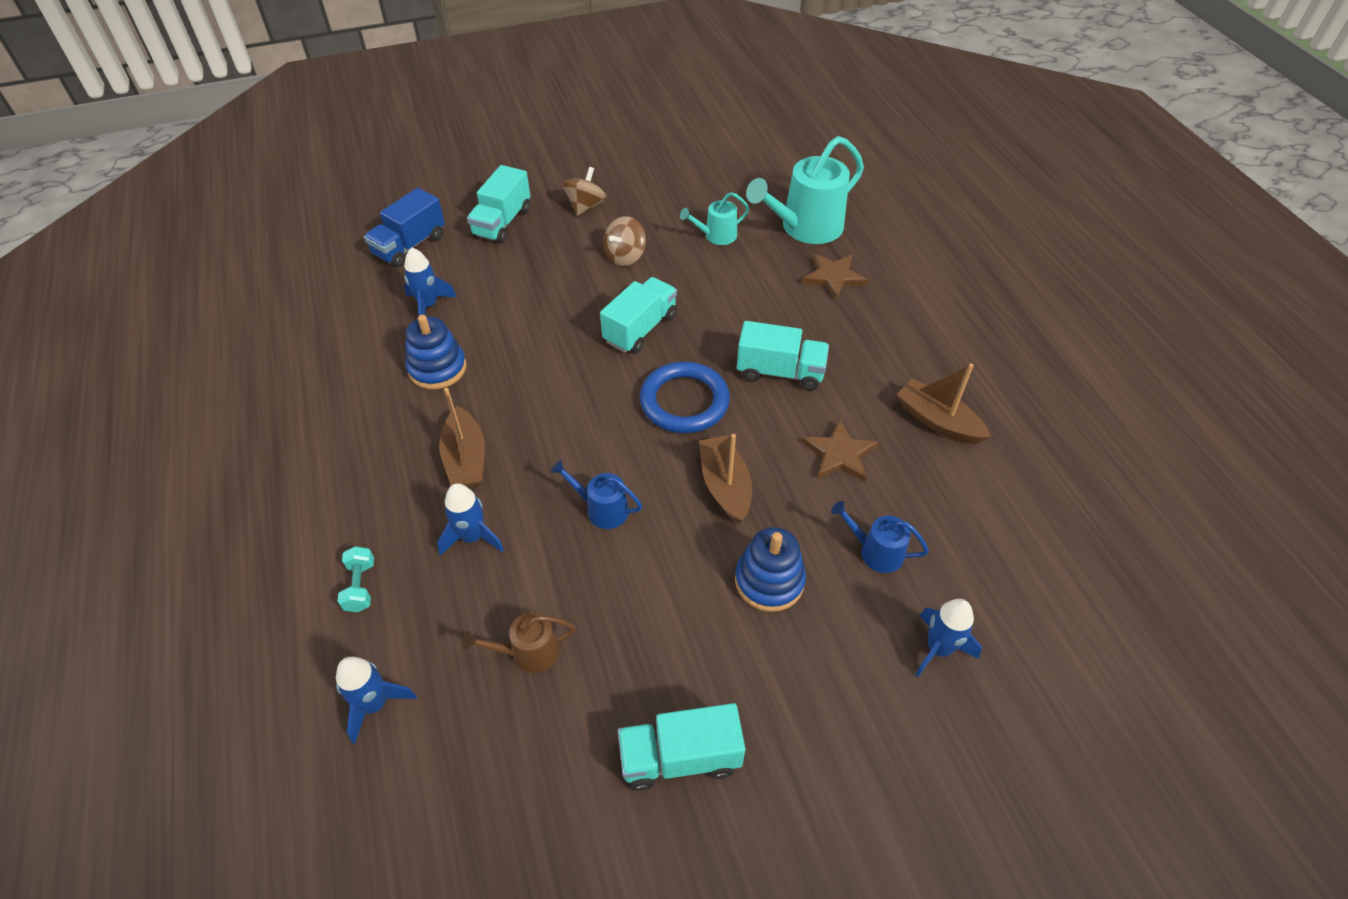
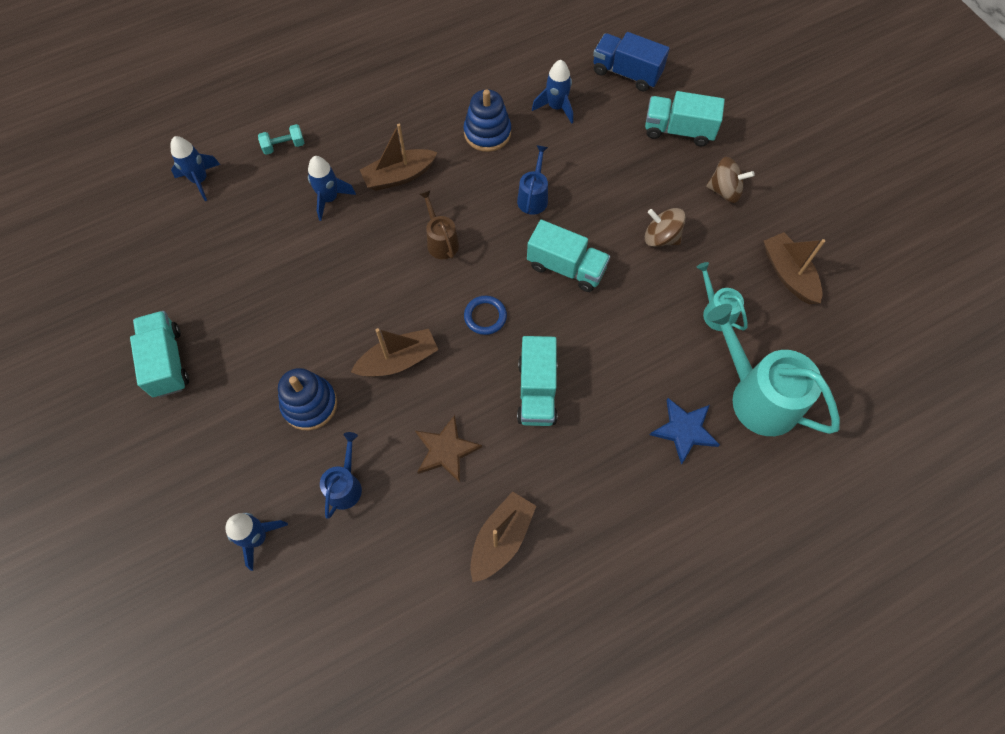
camera: 80 degrees right, 15 degrees up
(529, 653) = (240, 255): brown watering can -> brown watering can (441, 241)
(602, 509) = (364, 276): blue watering can -> blue watering can (533, 197)
(684, 401) = (485, 316): blue ring -> blue ring, size x0.54
(688, 186) = (788, 274): none -> brown boat
(833, 277) = (684, 430): brown star -> blue star

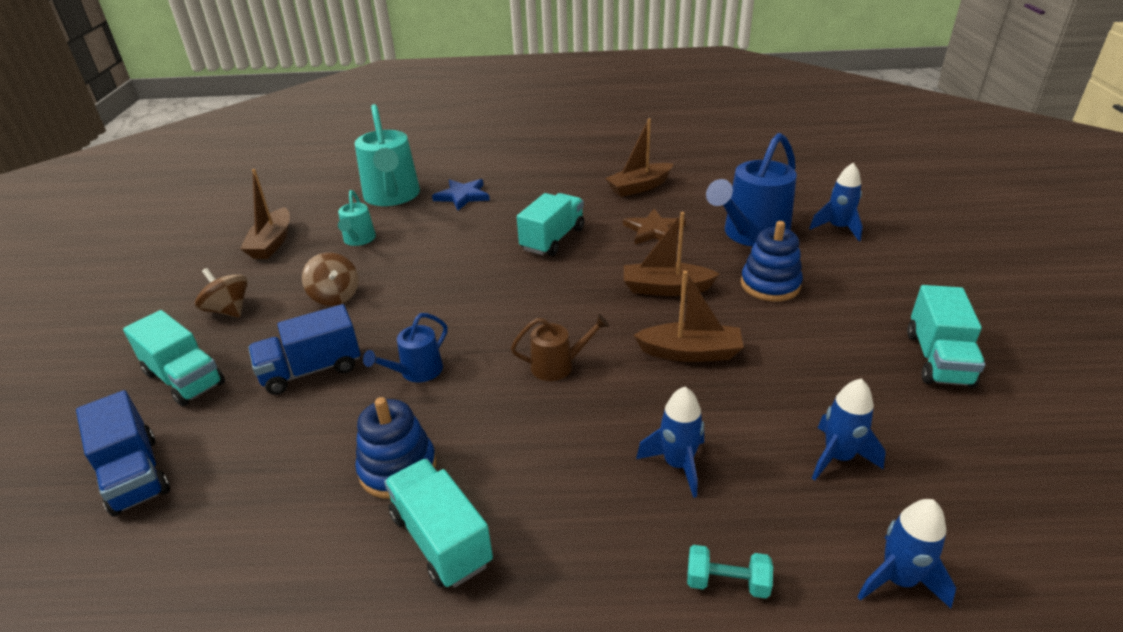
camera: 150 degrees left, 30 degrees down
(345, 486) = (751, 234): blue watering can -> blue watering can, size x1.95
(399, 176) = (561, 458): brown boat -> brown boat (690, 352)
(441, 241) = (558, 366): brown watering can -> brown watering can turned 105 degrees counterclockwise
(485, 316) = (558, 293): blue ring -> none
(556, 107) = (276, 466): blue rocket -> blue rocket (838, 457)
(566, 267) = (447, 303): turquoise truck -> turquoise truck (441, 539)
(604, 169) = (311, 370): none -> blue truck

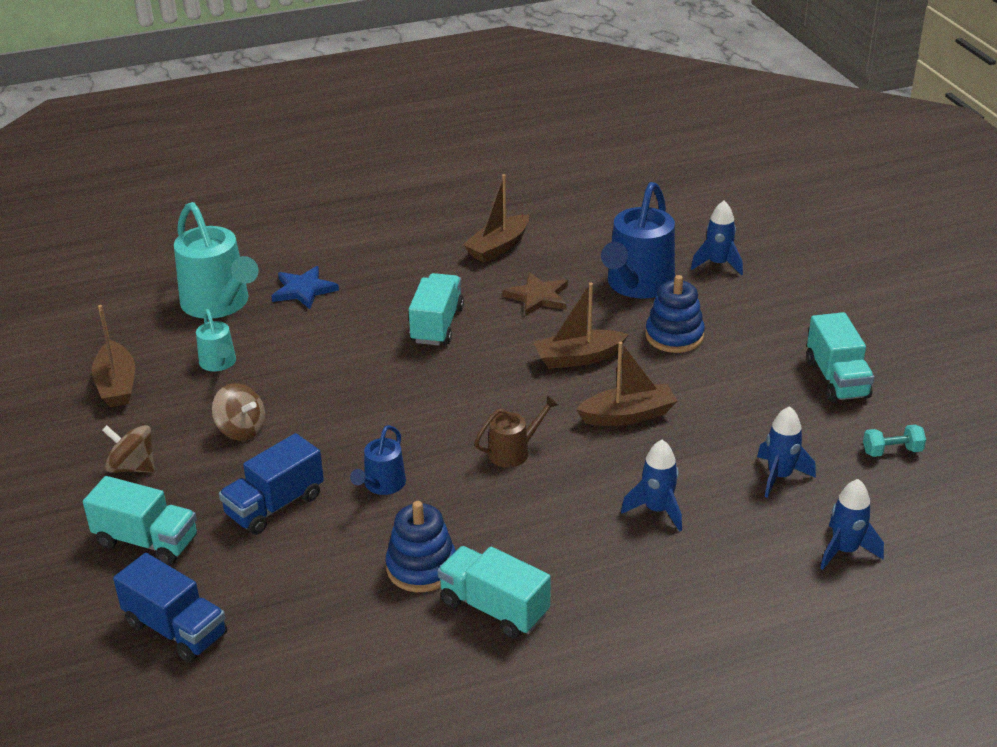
camera: 20 degrees left, 0 degrees up
(727, 582) = (727, 582): turquoise dumbbell -> turquoise dumbbell (892, 451)

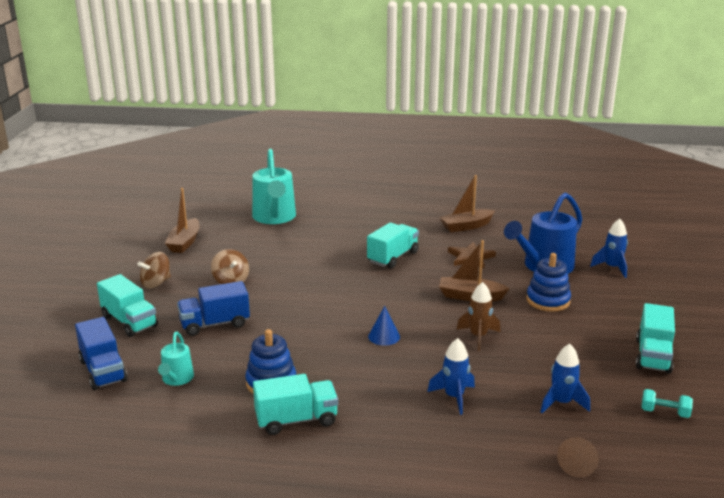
camera: 25 degrees right, 10 degrees down
(132, 467) = (156, 283): brown spinning top -> brown spinning top turned 90 degrees counterclockwise
(219, 363) = (248, 245): turquoise watering can -> turquoise watering can (177, 379)
(304, 290) = (328, 222): blue star -> none
(382, 485) = (286, 331): blue watering can -> none
(494, 608) = (296, 420): turquoise truck -> turquoise truck turned 105 degrees clockwise
(513, 452) = (384, 336): brown watering can -> blue cone
(628, 415) = (478, 337): brown boat -> brown rocket
(845, 550) = (577, 465): blue rocket -> brown cone

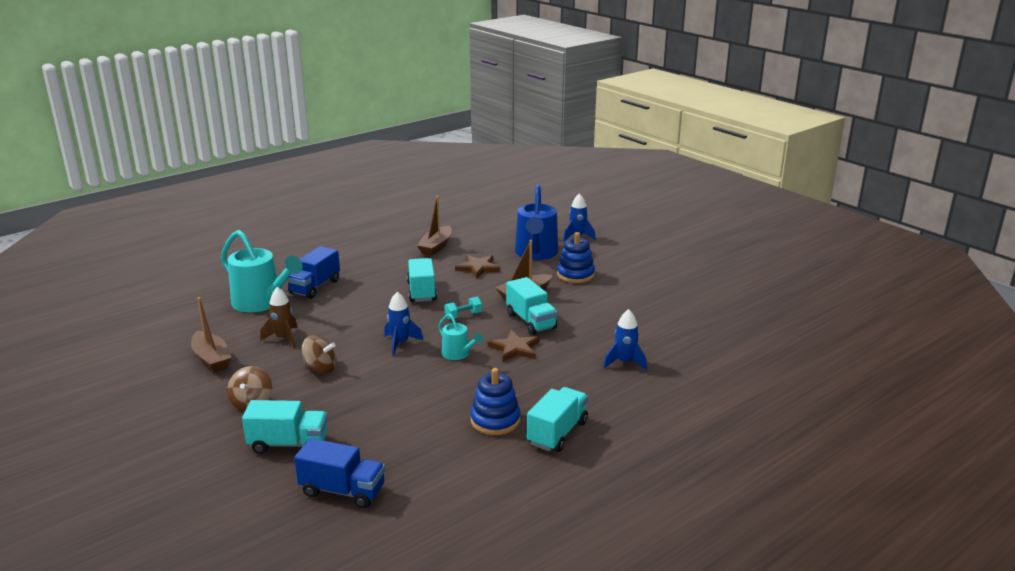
camera: 45 degrees left, 0 degrees up
(177, 379) = (418, 459): turquoise watering can -> turquoise watering can (458, 354)
(215, 324) = (371, 406): blue truck -> blue truck (315, 287)
(384, 336) = (515, 348): blue cone -> brown star
(478, 337) = (574, 318): brown rocket -> brown rocket (284, 338)
(561, 403) = (685, 332): blue rocket -> blue rocket (400, 343)
(577, 465) = (747, 362): brown cone -> none
(653, 355) = (684, 281): turquoise truck -> turquoise truck (531, 321)
(664, 412) = (739, 310): turquoise dumbbell -> turquoise dumbbell (463, 315)

